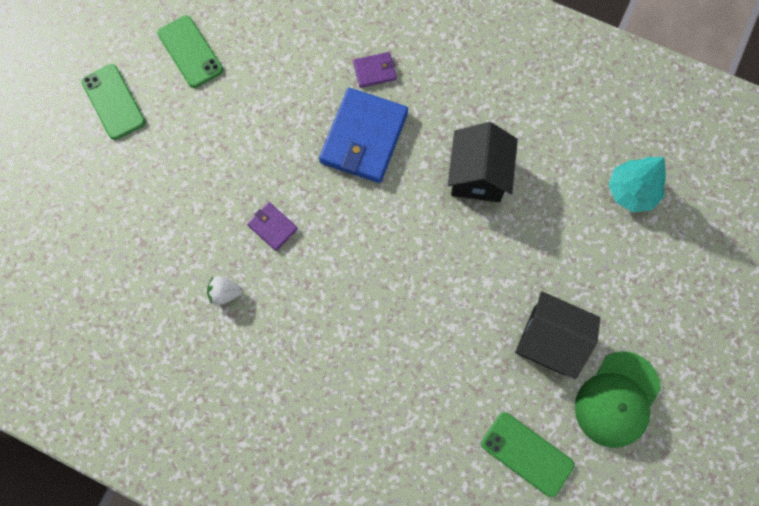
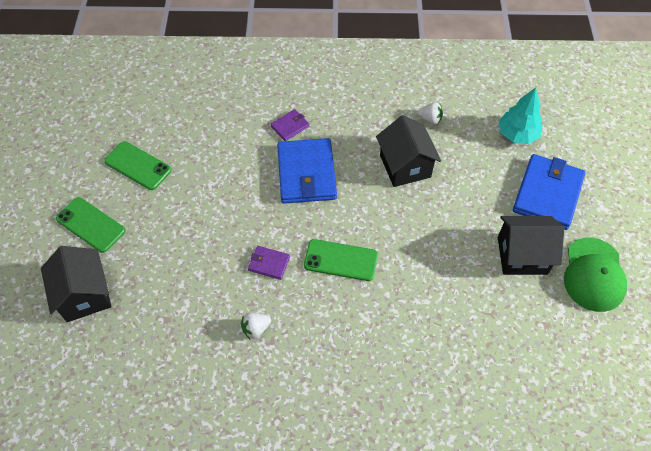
camera: 25 degrees left, 15 degrees down
(75, 179) = (84, 295): none -> black house
(527, 454) = (555, 342): green phone -> green phone (340, 260)
(538, 129) = (430, 119): none -> white strawberry
(623, 280) = (547, 194): none -> blue wallet

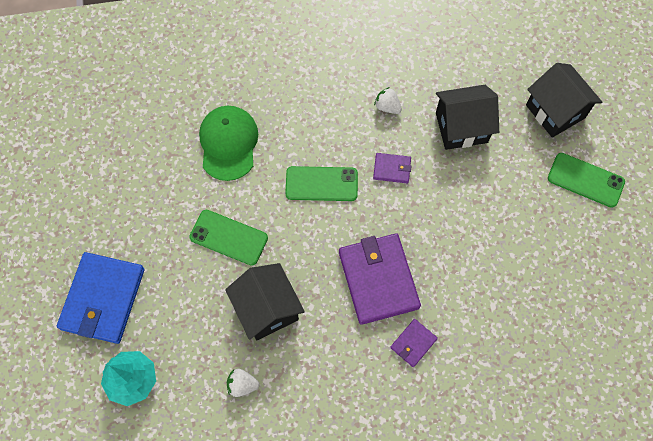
camera: 170 degrees right, 10 degrees up
(138, 166) = (569, 257): green phone -> green phone (228, 237)
(256, 328) = (387, 107): white strawberry -> white strawberry turned 105 degrees counterclockwise
(306, 173) = (378, 279): blue wallet -> purple wallet
(522, 255) = (137, 219): black house -> black house (461, 127)
(594, 274) = (65, 210): green cap -> green cap (228, 143)

